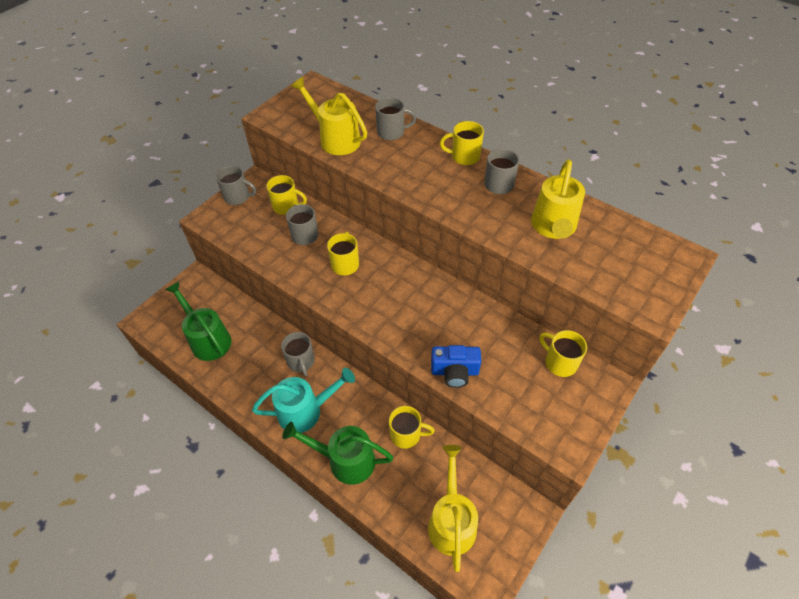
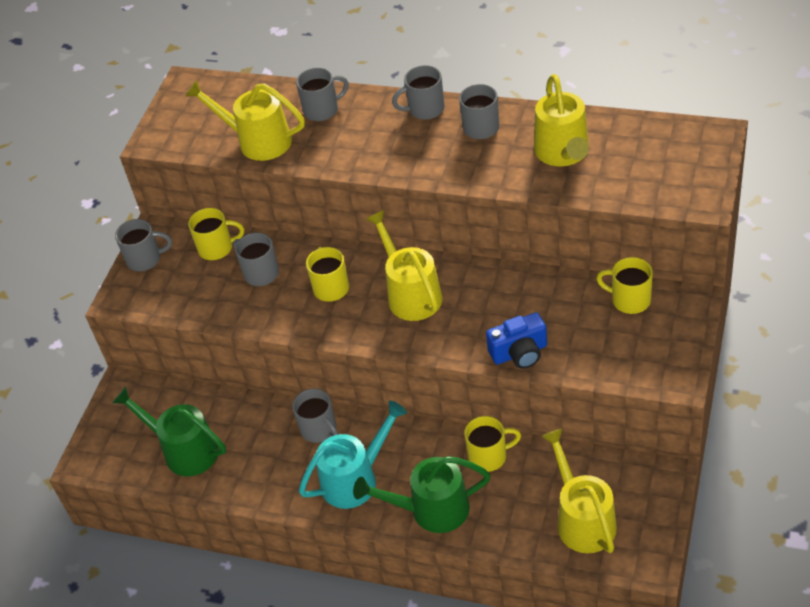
camera: 15 degrees left, 5 degrees down
(398, 291) = (410, 293): none -> yellow watering can
(464, 157) = (425, 109): yellow mug -> grey mug

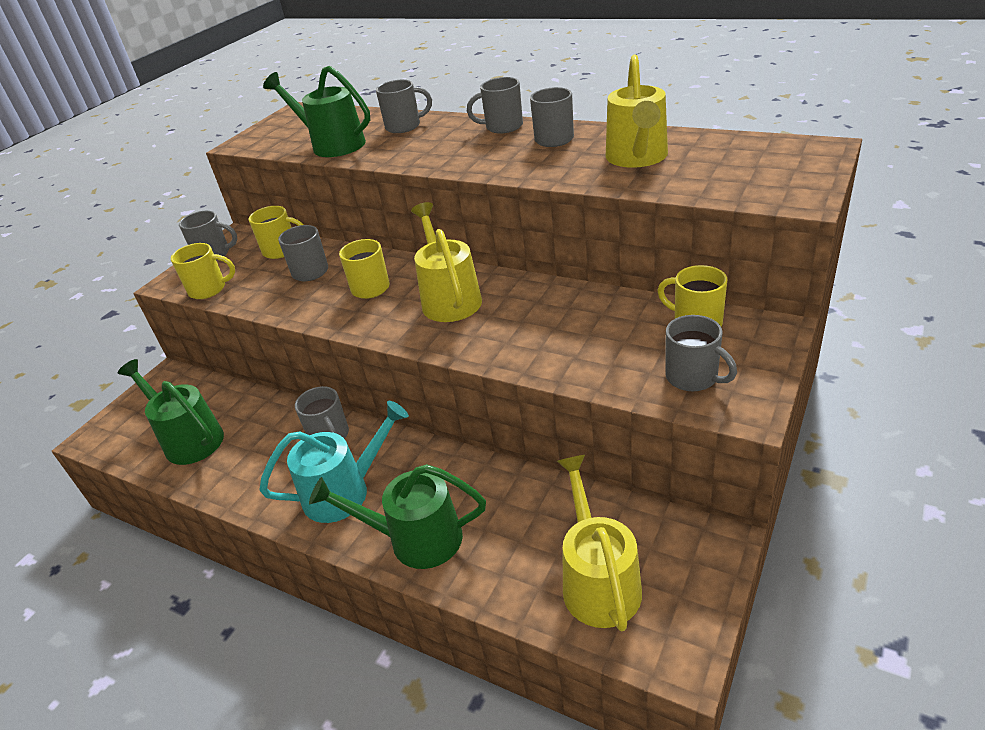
camera: 10 degrees right, 10 degrees down
(257, 141) = (332, 144): yellow watering can -> green watering can
(489, 456) = (502, 488): yellow mug -> yellow mug (209, 289)
(519, 353) = (550, 362): blue camera -> none
(635, 355) = (693, 377): none -> grey mug

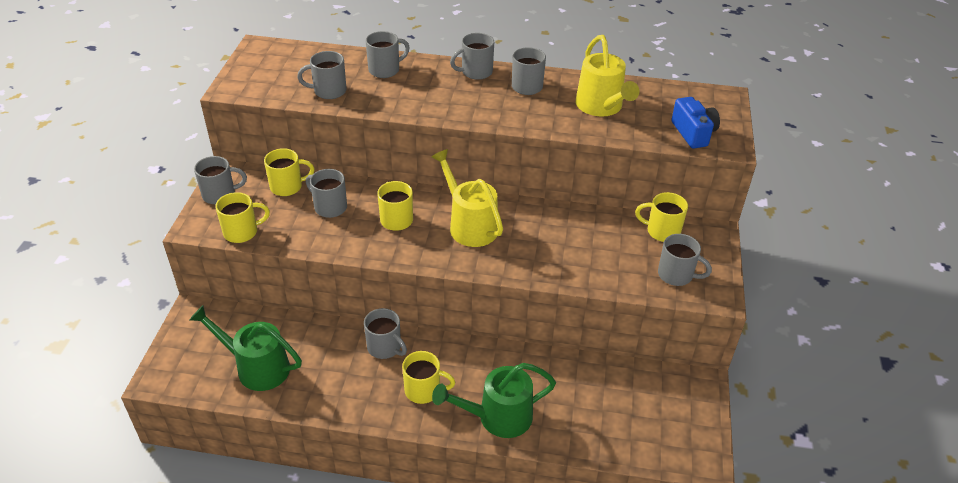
camera: 25 degrees left, 5 degrees up
(332, 144) = (328, 91): green watering can -> grey mug
(345, 491) = (423, 390): turquoise watering can -> yellow mug
(598, 580) = (636, 422): yellow watering can -> none
(753, 186) = (693, 133): none -> blue camera

